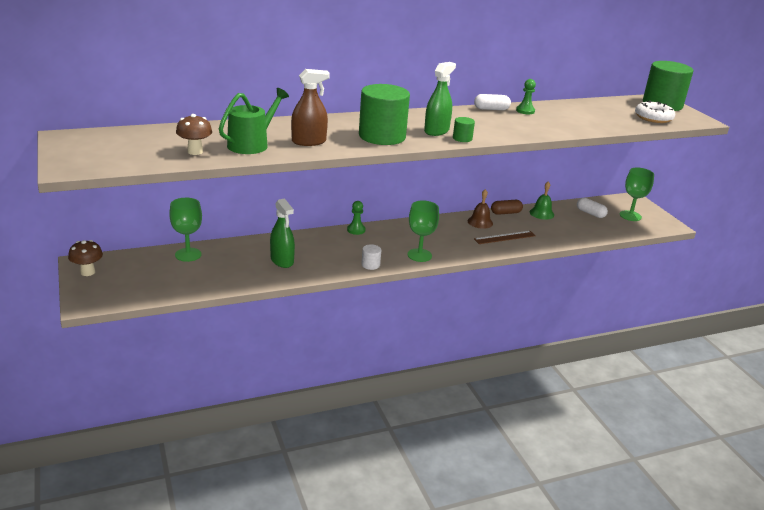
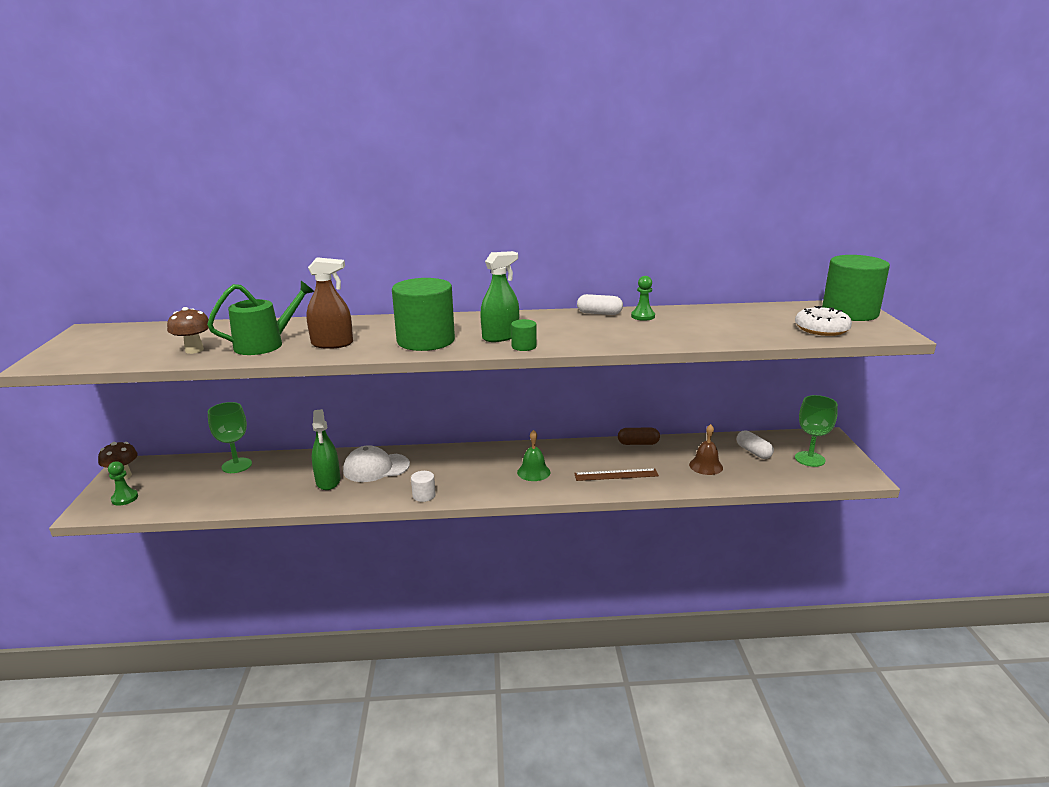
camera: 20 degrees right, 5 degrees down
(313, 247) = (376, 468): none -> white cap
(356, 230) = (439, 451): green pawn -> green pawn (125, 498)
(419, 255) = (491, 489): green goblet -> none
(480, 222) = (597, 453): brown bell -> brown bell (706, 466)
(541, 213) = (685, 447): green bell -> green bell (533, 472)

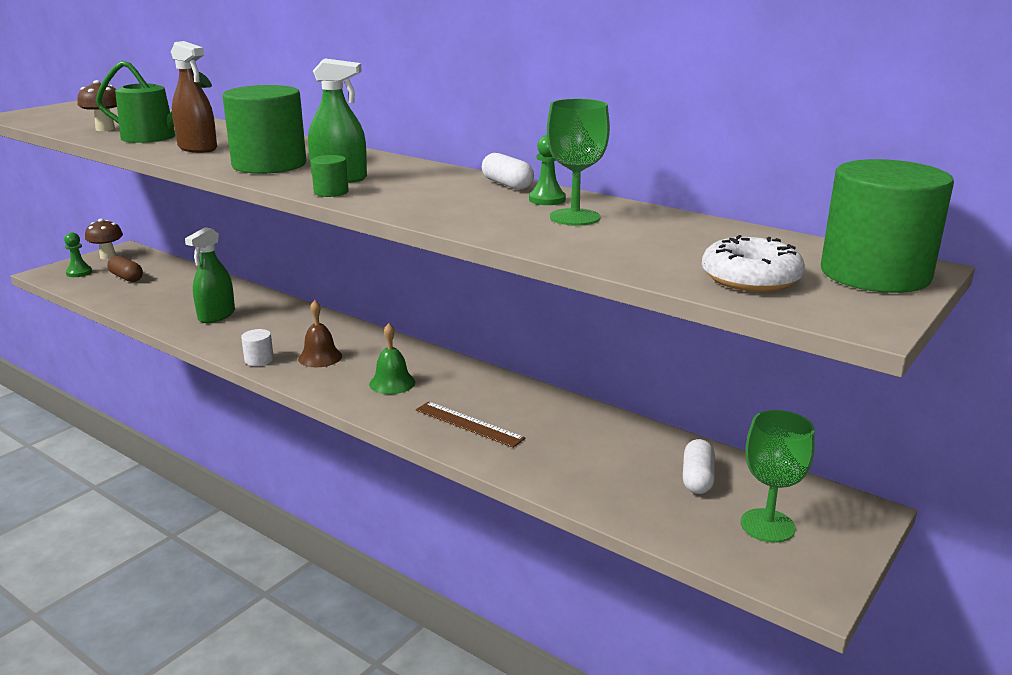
camera: 40 degrees right, 0 degrees up
(236, 465) = (184, 277): green goblet -> green goblet (575, 217)
(376, 468) = (271, 320): white cap -> none
(638, 443) = (562, 403): brown capsule -> brown capsule (126, 277)
(706, 466) = (595, 464): brown bell -> brown bell (320, 357)

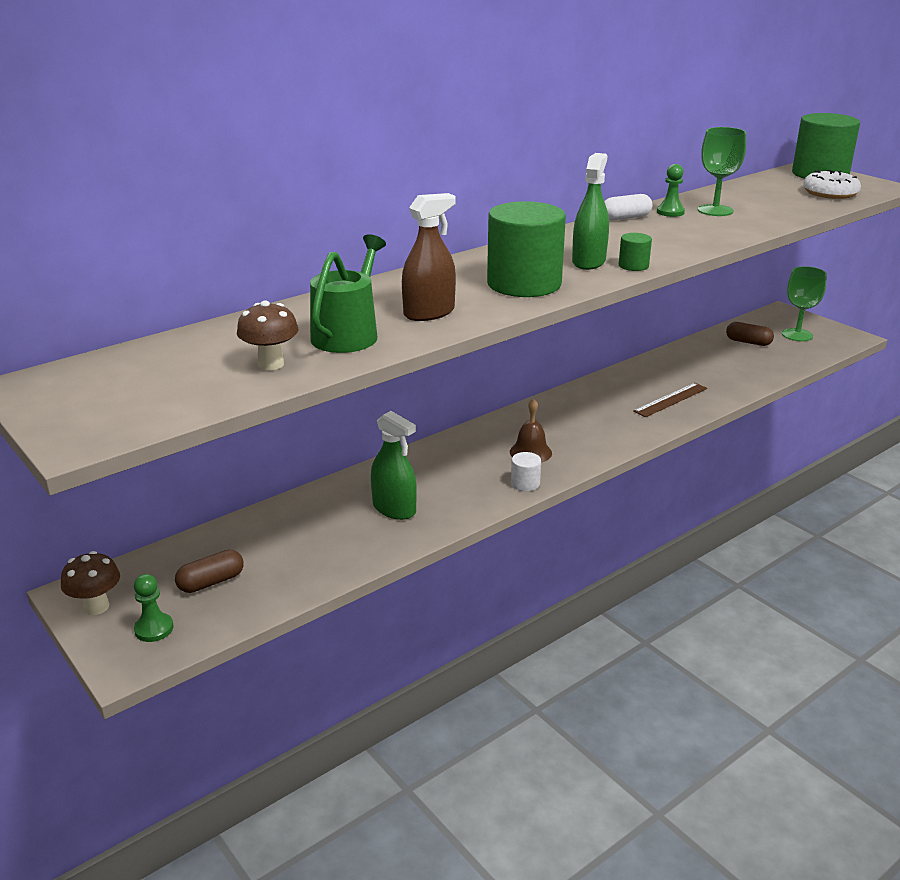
camera: 75 degrees left, 5 degrees up
(392, 383) = (594, 423): green bell -> none
(697, 478) = (748, 342): white capsule -> brown capsule

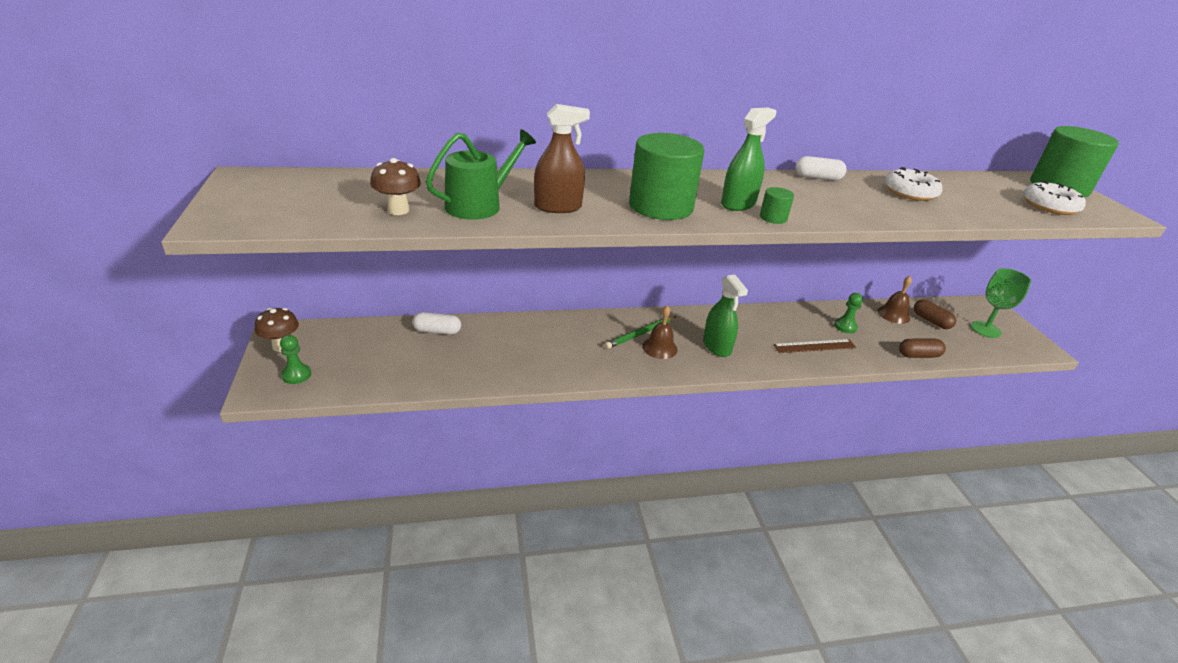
camera: 25 degrees right, 5 degrees up
(211, 582) = (359, 358): brown capsule -> brown capsule (918, 355)
(275, 521) = (437, 331): none -> white capsule
(394, 509) = (521, 353): green spray bottle -> green spray bottle (717, 346)
(498, 446) = (640, 334): none -> green pencil
(525, 483) = (632, 370): white cylinder -> none
(670, 212) = (865, 183): green pawn -> green pawn (845, 326)
(712, 346) = (893, 314): none -> brown bell
(715, 210) = (910, 192): green goblet -> white donut

